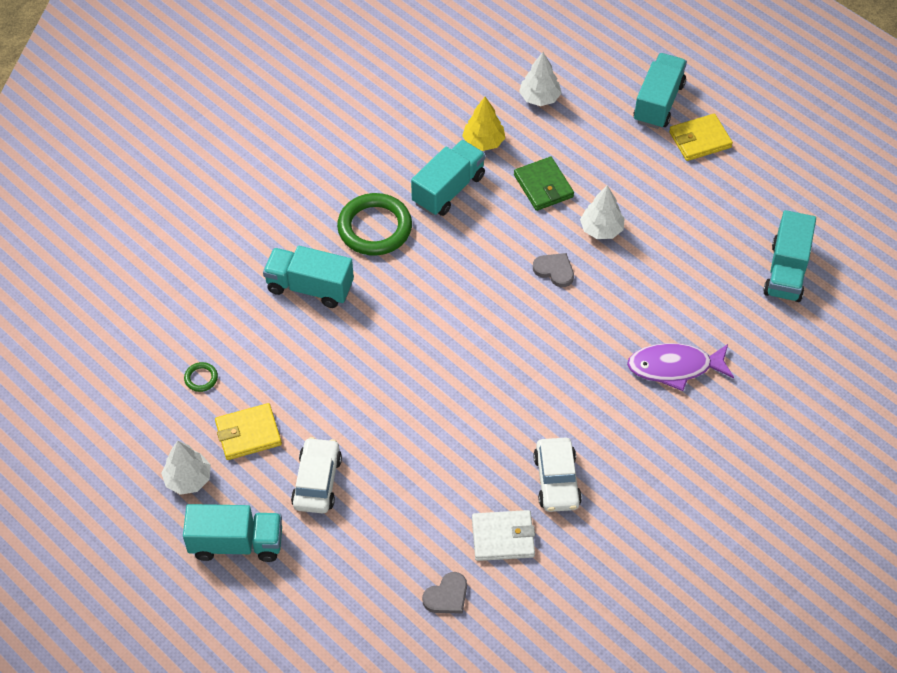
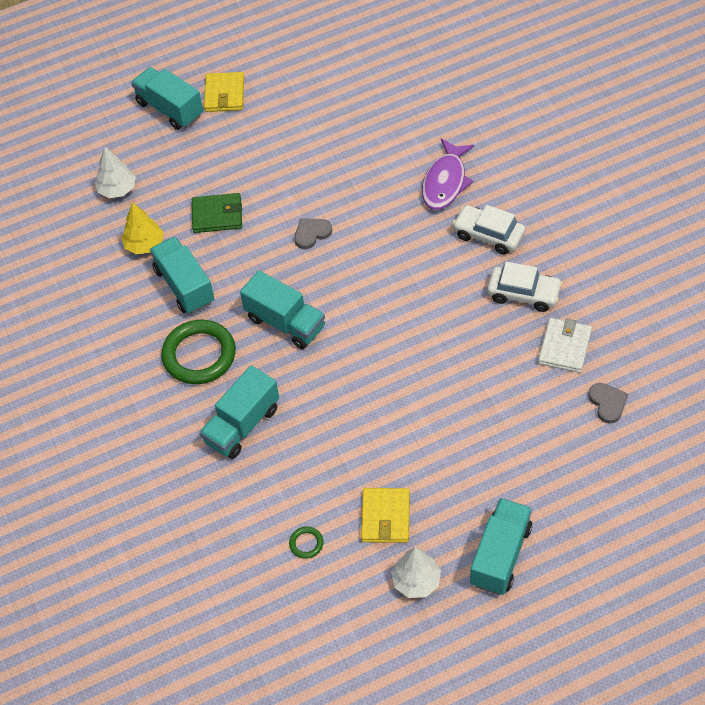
camera: 65 degrees left, 0 degrees up
(317, 481) = (458, 473): white car -> white car (488, 235)
(601, 229) = (284, 188): white tree -> none
(786, 271) = (384, 82): turquoise truck -> turquoise truck (285, 323)

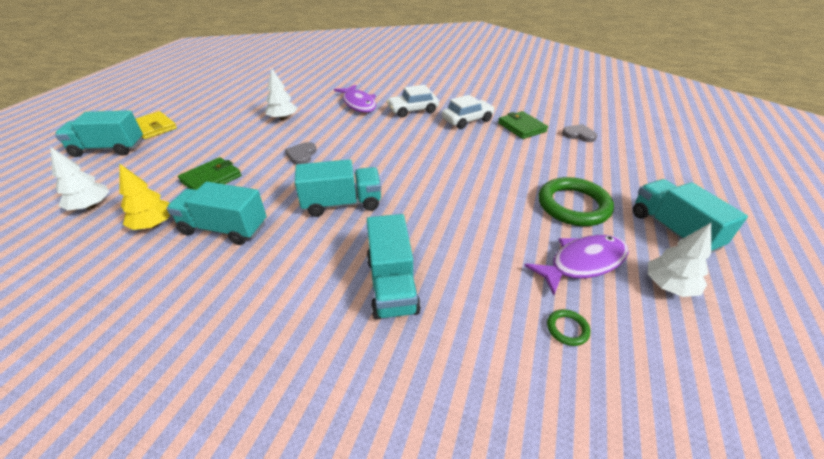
camera: 50 degrees left, 15 degrees down
(199, 355) = (290, 263): green ring -> green ring (573, 205)
(347, 157) = (283, 118): none -> white tree
(385, 517) = (582, 263): yellow wallet -> purple fish
(564, 347) = (521, 127): white wallet -> green wallet

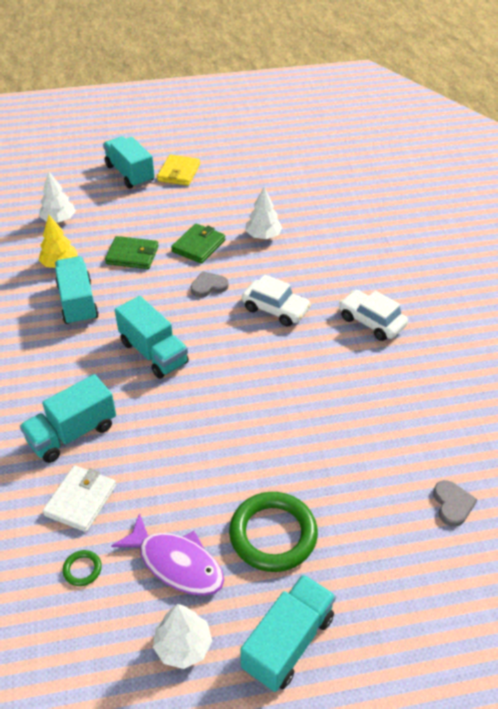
camera: 60 degrees right, 5 degrees up
(358, 104) = (344, 271): purple fish -> none
(467, 120) = (391, 379): white car -> white car (275, 309)
(481, 304) = (81, 500): none -> white wallet
(521, 127) = (420, 438): green wallet -> green wallet (198, 246)

